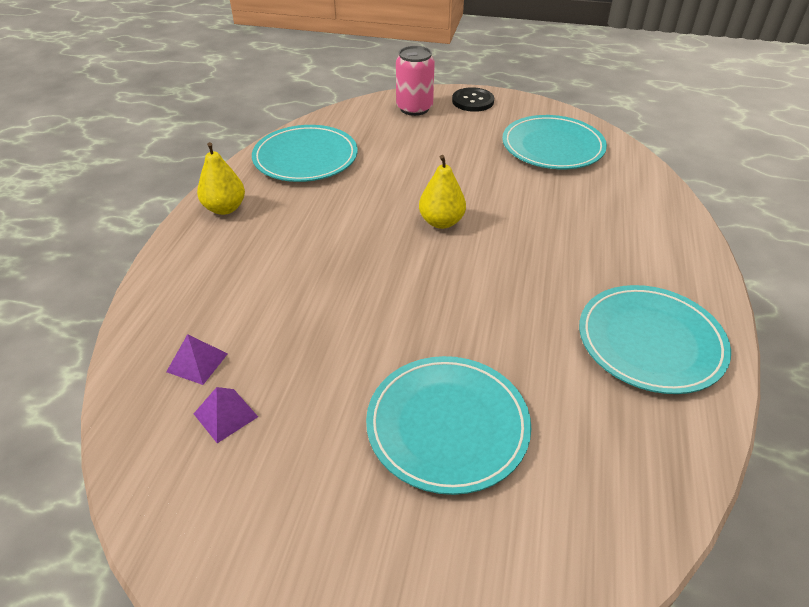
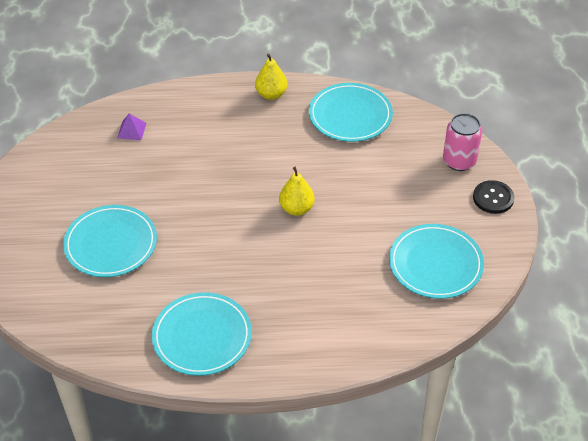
camera: 75 degrees right, 5 degrees up
(225, 415) = (99, 153): purple pyramid -> none

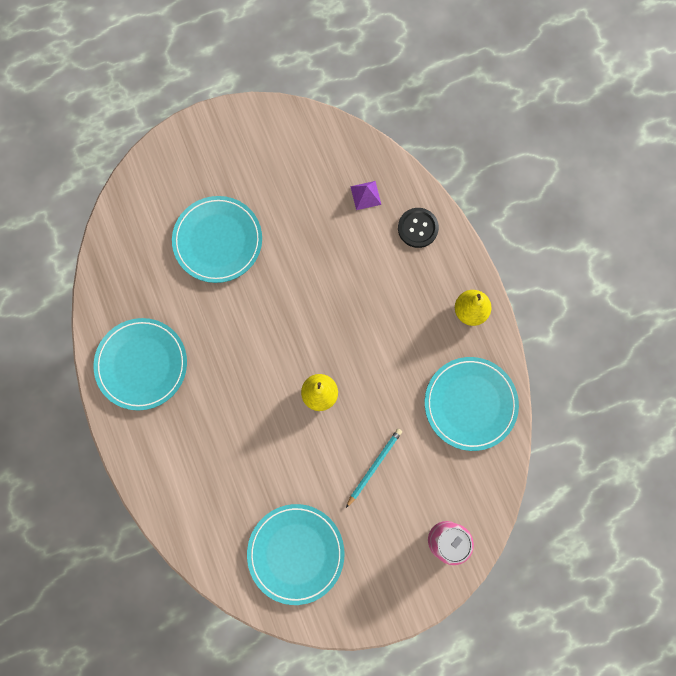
camera: 70 degrees right, 30 degrees up
(377, 189) = (374, 466): none -> turquoise pencil
(493, 198) = (405, 590): black button -> black button (417, 228)

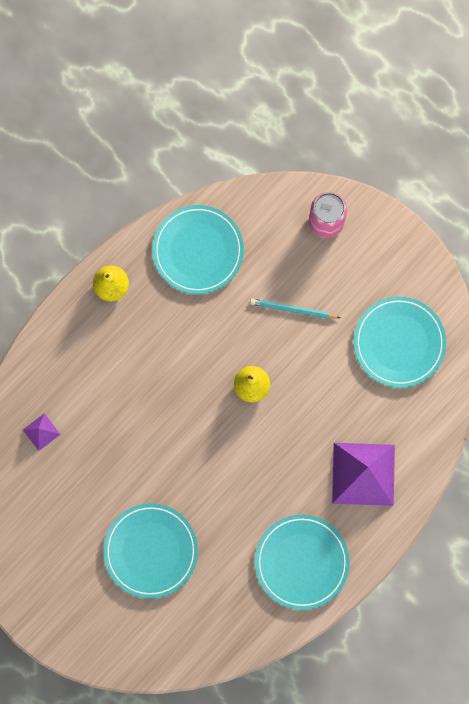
camera: 115 degrees left, 0 degrees up
(191, 458) = (363, 474): none -> purple pyramid
(417, 228) = (52, 368): black button -> none

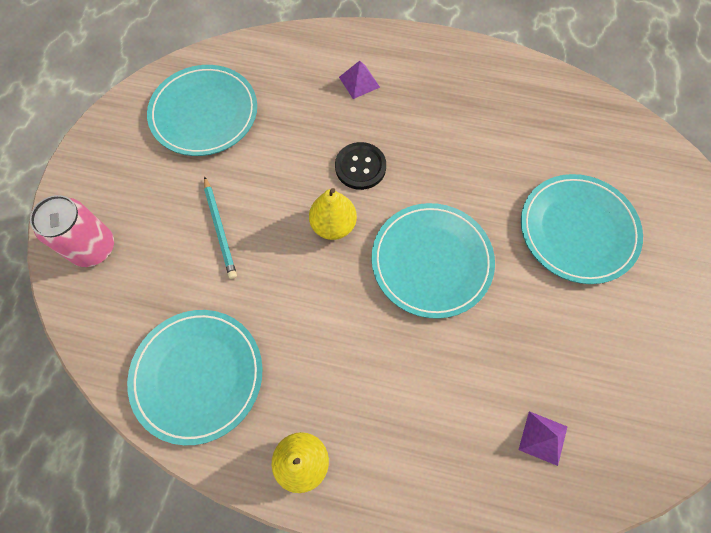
camera: 120 degrees left, 10 degrees down
(287, 431) = (360, 167): none -> black button
(301, 562) = (480, 91): turquoise plate -> turquoise plate (431, 261)
(363, 474) = (359, 82): purple pyramid -> purple pyramid, size x0.45

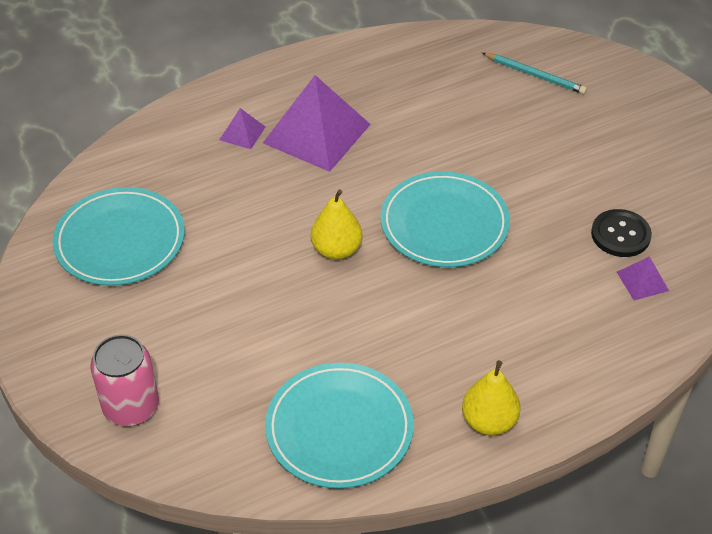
camera: 40 degrees left, 20 degrees down
(220, 229) = (238, 316): turquoise pencil -> turquoise pencil (535, 75)
(360, 167) = (313, 195): black button -> black button (620, 235)
(410, 116) = (316, 133): none -> purple pyramid
(577, 230) = (532, 133): turquoise plate -> none

